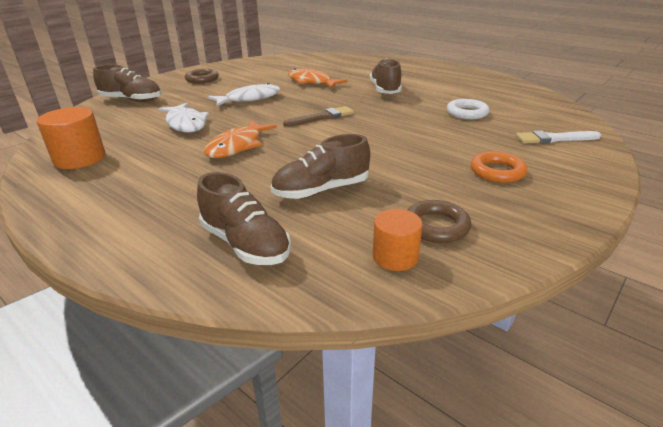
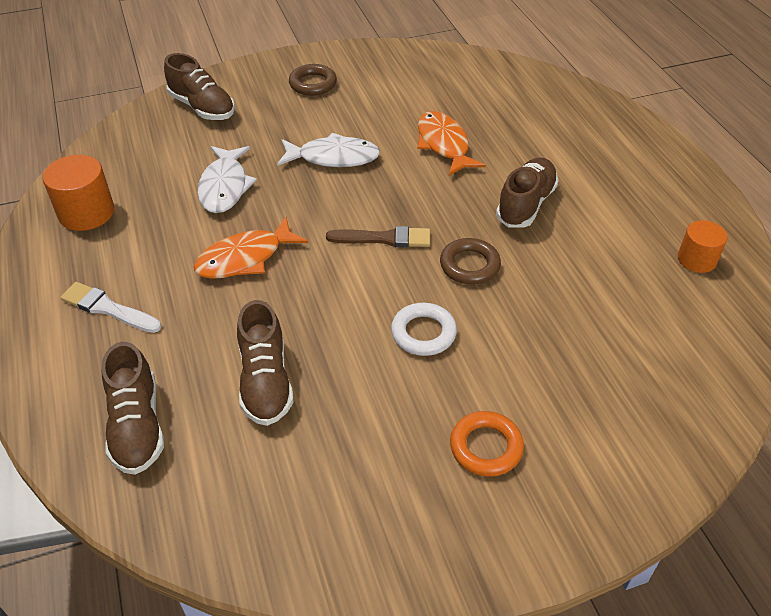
camera: 30 degrees right, 15 degrees up
(321, 190) = (265, 381): brown shoe -> brown shoe turned 105 degrees counterclockwise
(395, 256) = (247, 516): orange cylinder -> orange cylinder (696, 259)
(436, 226) = (325, 497): brown ring -> brown ring (469, 265)
(467, 113) = (582, 310): white ring -> white ring (423, 333)
(554, 139) = (638, 422): white brush -> white brush (108, 308)

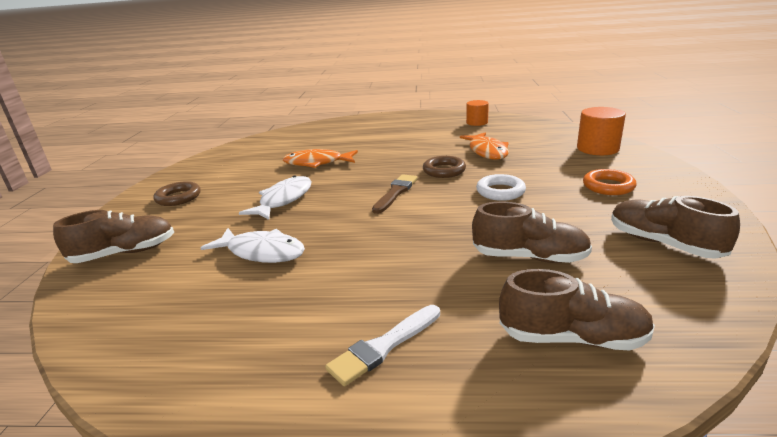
camera: 65 degrees left, 20 degrees down
(86, 213) = (198, 352): orange cylinder -> orange cylinder (597, 148)
(245, 258) = (371, 251): orange fish -> orange fish (487, 151)
(525, 204) = (400, 150): brown shoe -> brown shoe (663, 244)

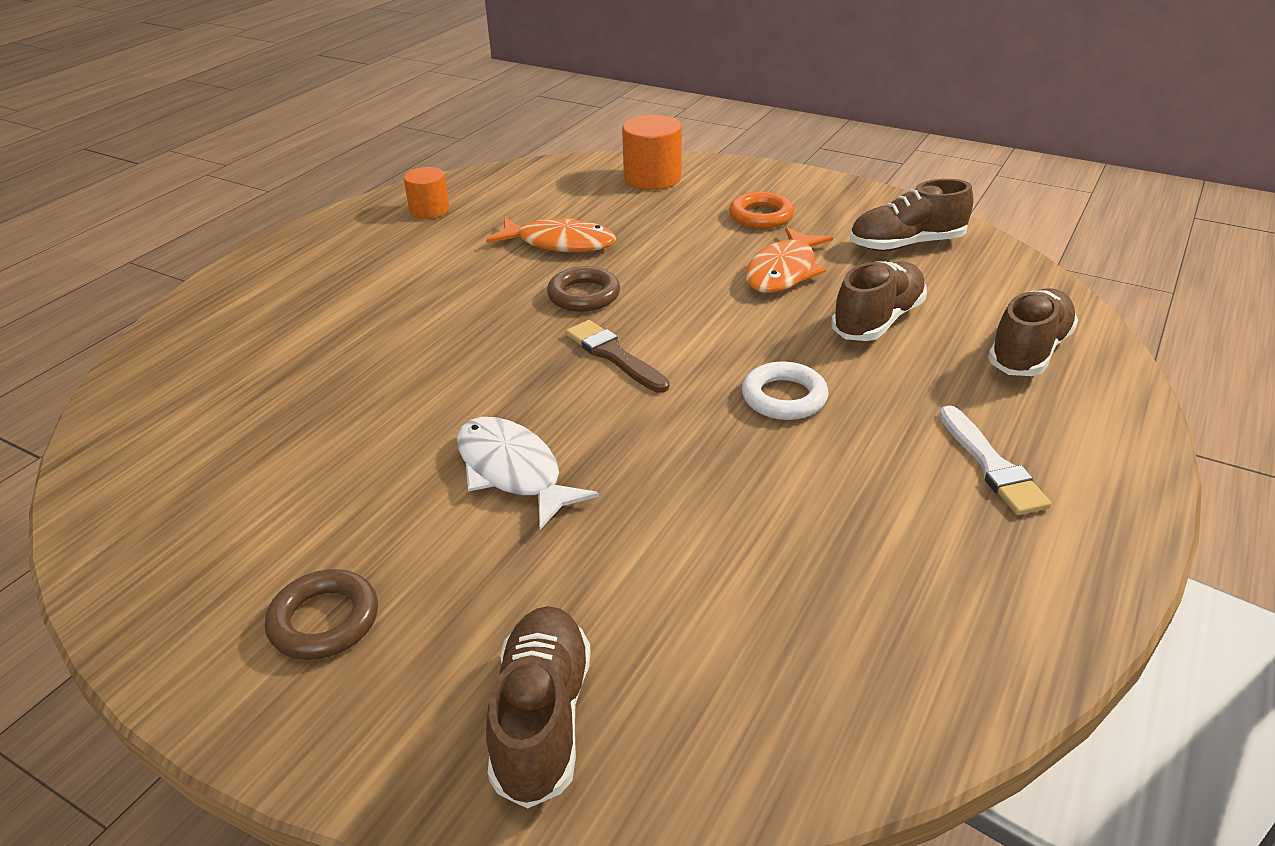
camera: 65 degrees left, 10 degrees up
(262, 252) = (695, 527): white fish -> none
(317, 163) = (382, 401): orange fish -> orange fish (784, 271)
(500, 191) = (702, 280): white ring -> white ring (784, 397)

